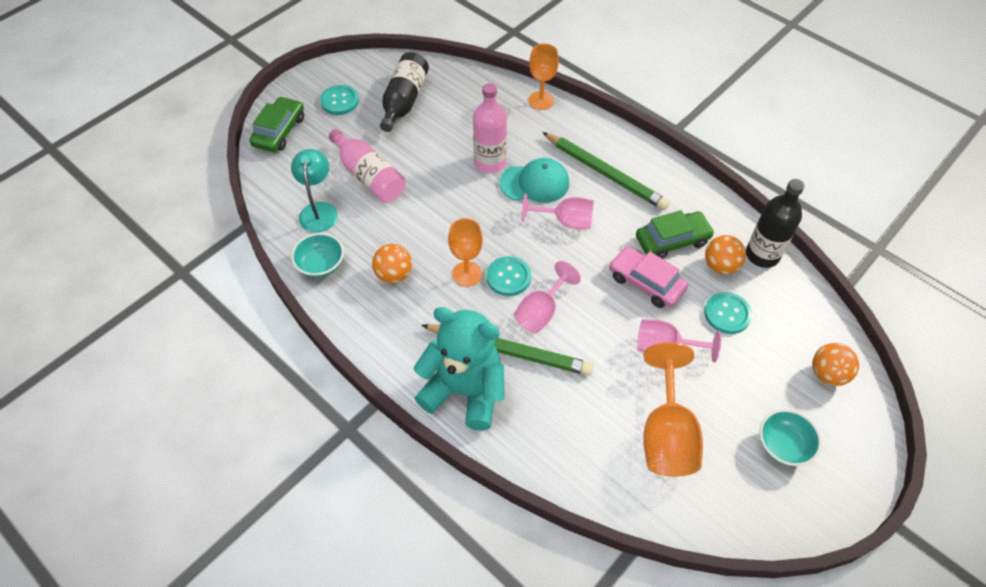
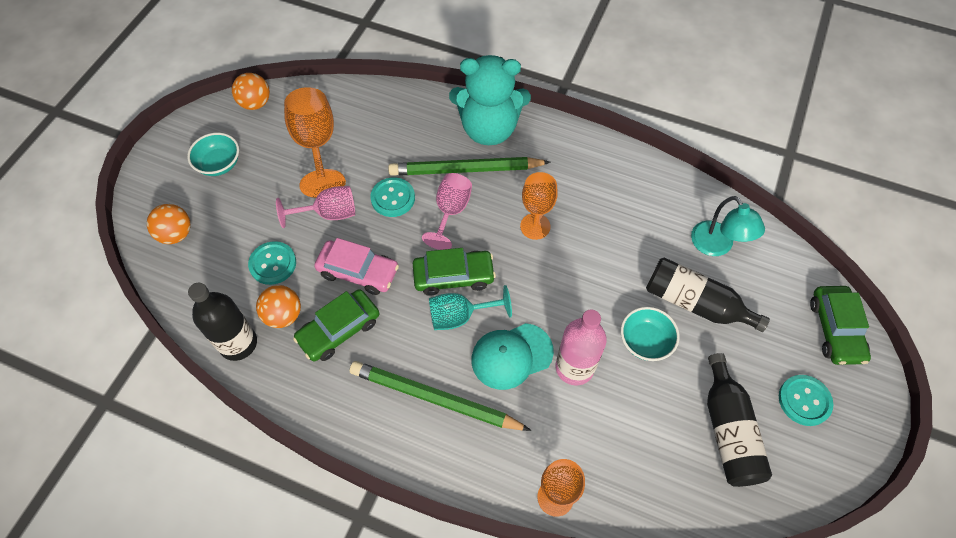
camera: 160 degrees right, 5 degrees up
(321, 265) = (673, 192): turquoise bowl -> turquoise bowl (645, 341)
(369, 176) = (695, 303): pink bottle -> black bottle
(394, 274) = (602, 204): orange ball -> orange ball (255, 103)
(508, 277) = (494, 235): turquoise button -> turquoise button (393, 198)
(559, 253) = (453, 276): none -> green car
(565, 221) = (460, 316): pink goblet -> turquoise goblet

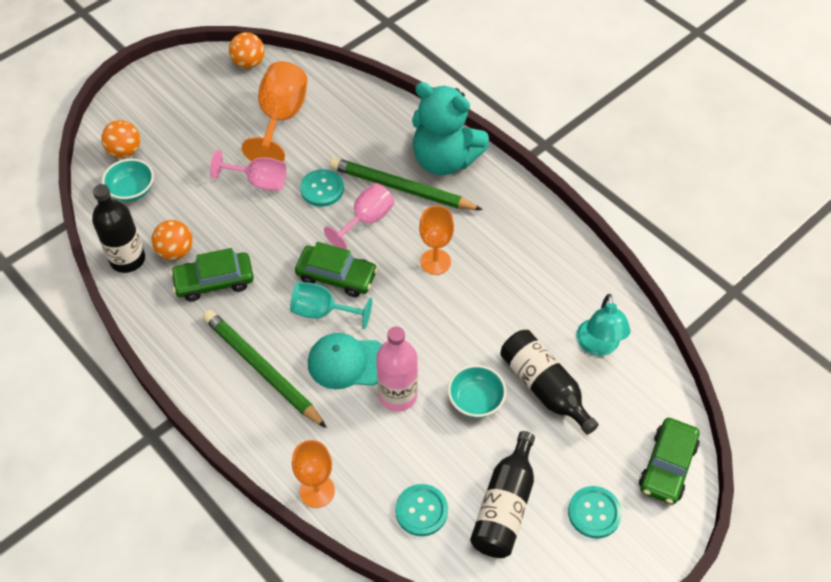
camera: 25 degrees right, 5 degrees down
(219, 164) = (190, 105): turquoise bowl -> turquoise bowl (132, 190)
(273, 264) = (189, 206): turquoise button -> turquoise button (421, 511)
(358, 271) = (257, 240): pink car -> none

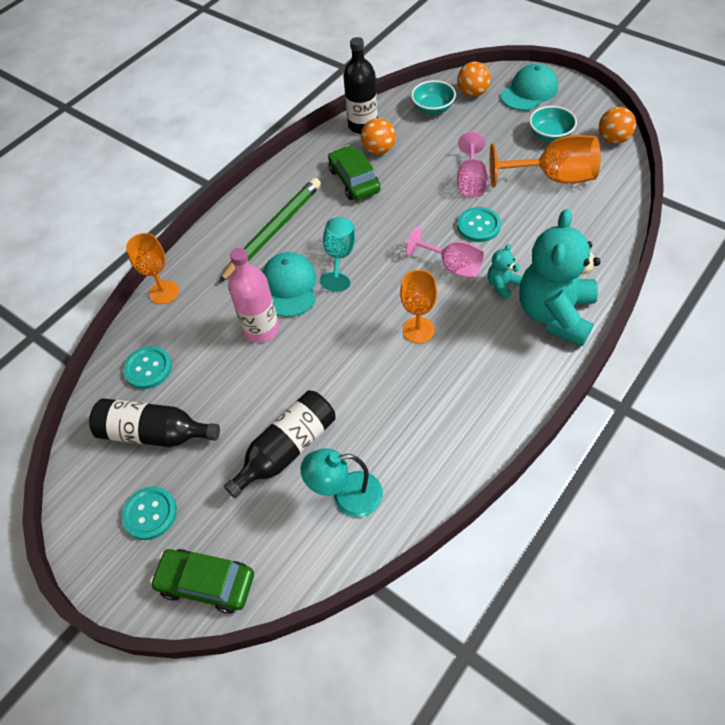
camera: 85 degrees right, 0 degrees up
(147, 105) = (529, 91): none -> turquoise cap
(336, 276) = (381, 258): green car -> none
(401, 188) = (502, 285): green pencil -> turquoise teddy bear
(475, 400) = (264, 391): turquoise bowl -> turquoise bowl (550, 135)

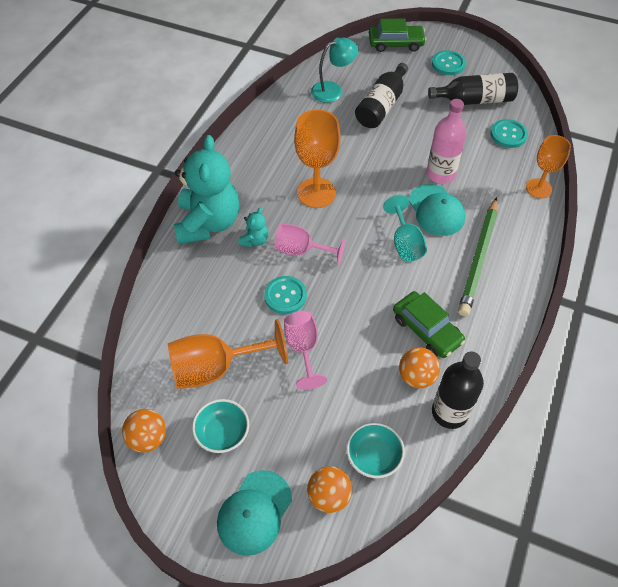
camera: 160 degrees right, 0 degrees up
(418, 330) = (316, 193): orange goblet -> orange goblet, size x1.51

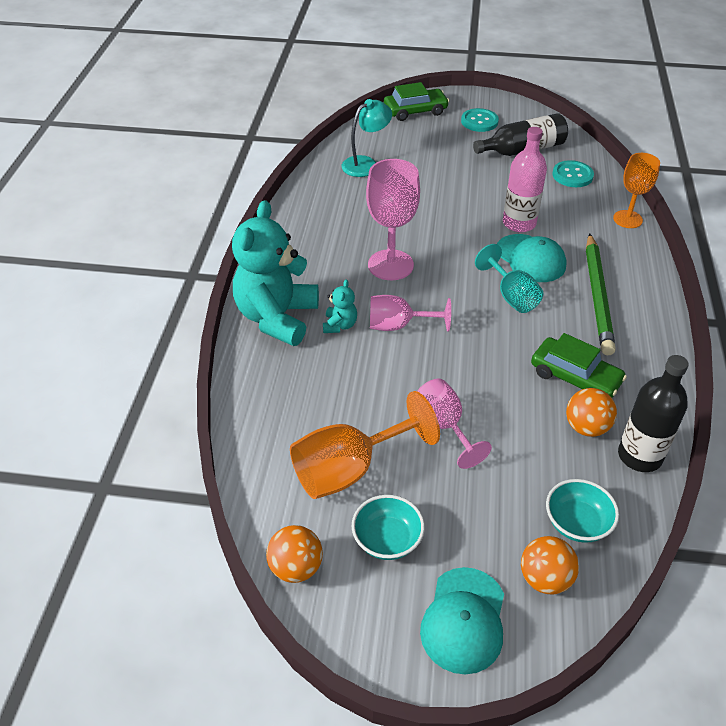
camera: 15 degrees left, 10 degrees down
(208, 223) = (277, 318): turquoise teddy bear -> turquoise teddy bear turned 150 degrees counterclockwise
(285, 296) = (400, 375): turquoise button -> none
(316, 193) = (390, 265): orange goblet -> pink goblet
(381, 106) = (426, 170): black bottle -> none

